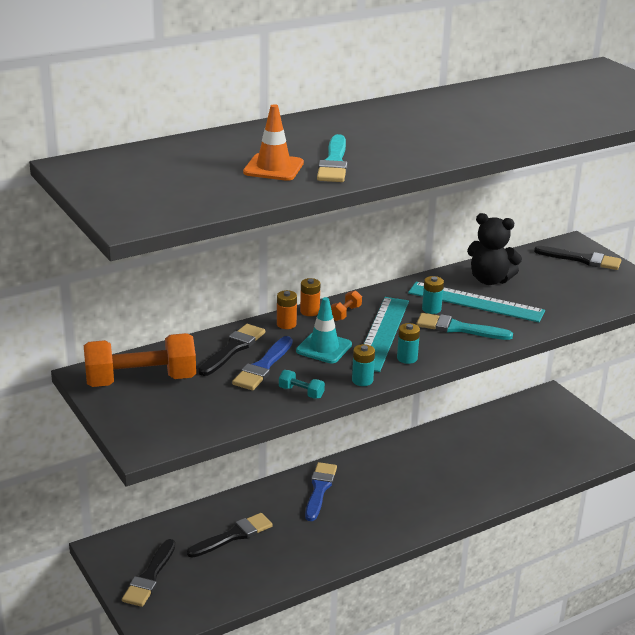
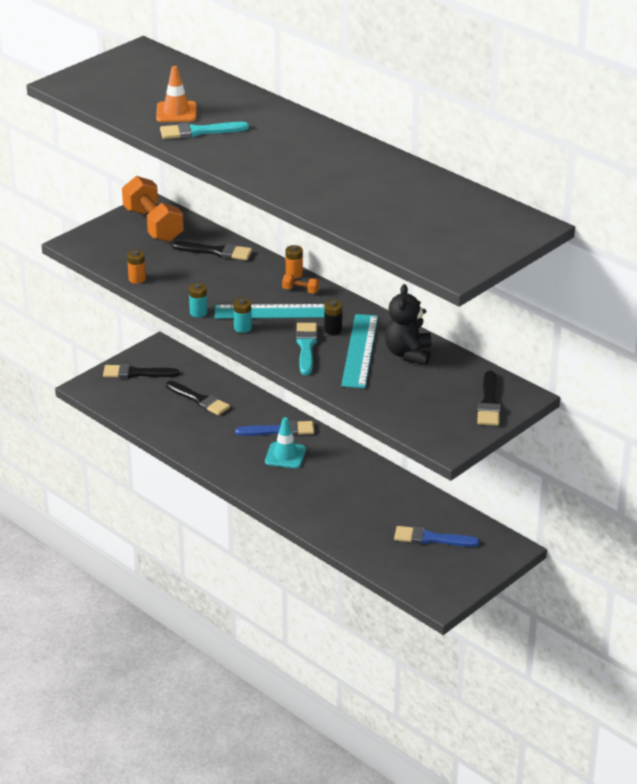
camera: 75 degrees right, 5 degrees up
(263, 367) = (196, 268): blue brush -> blue brush (431, 539)
(286, 324) = (267, 267): orange battery -> orange battery (137, 279)
(301, 392) = (168, 290): turquoise dumbbell -> none
(324, 348) = (238, 289): turquoise traffic cone -> turquoise traffic cone (285, 455)
(431, 309) = (333, 330): turquoise battery -> black battery

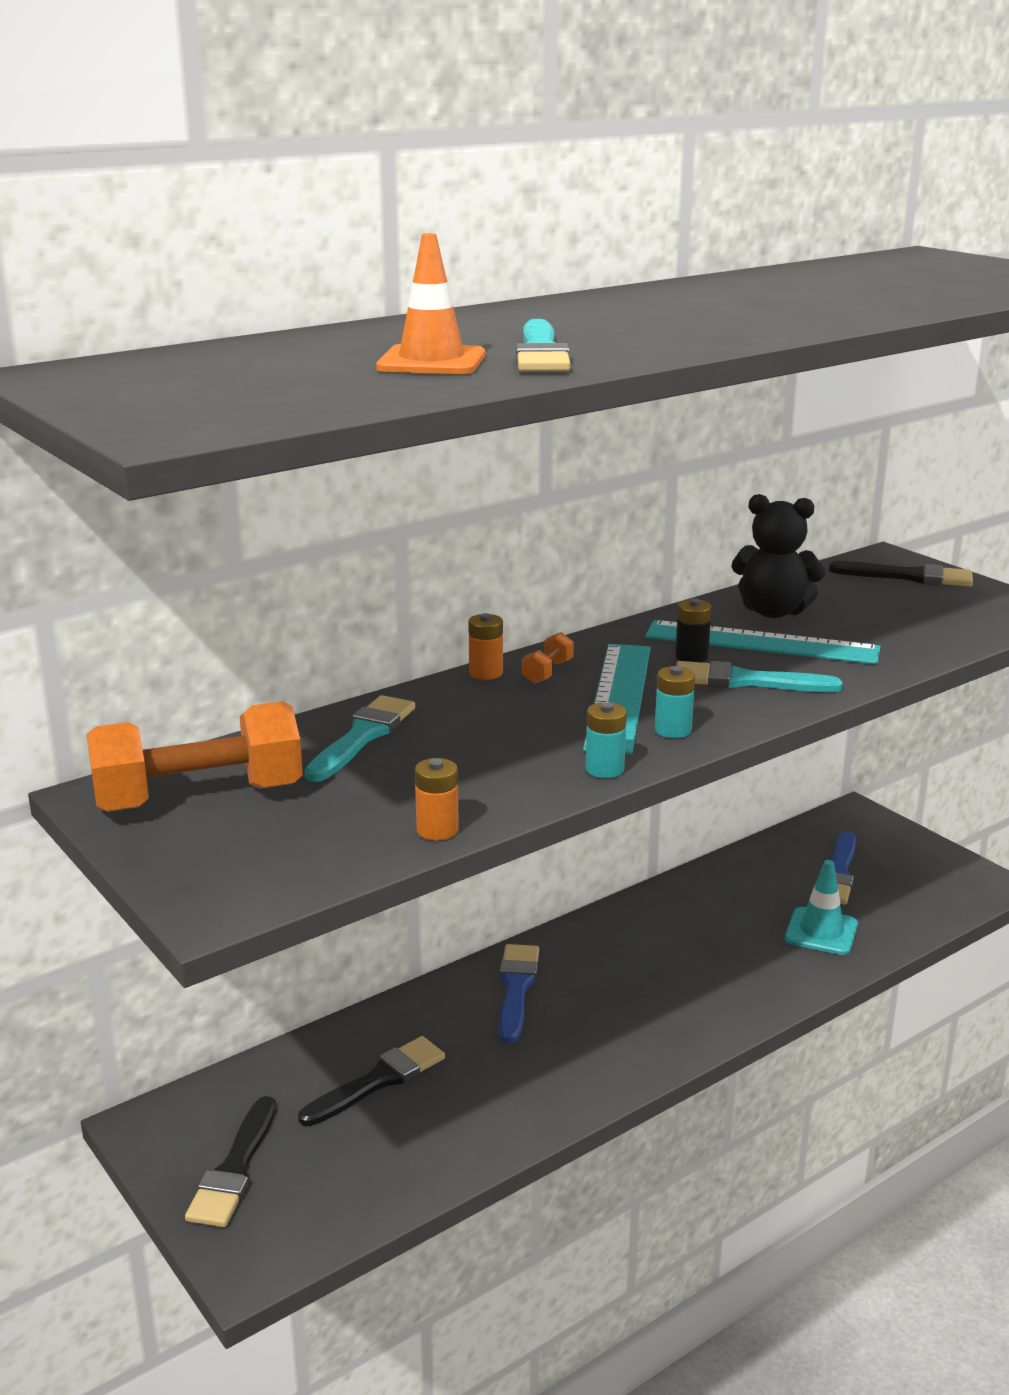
camera: 80 degrees left, 10 degrees down
(216, 252) = (362, 736): black brush -> turquoise brush
(285, 455) = (596, 989): turquoise traffic cone -> turquoise traffic cone (821, 932)

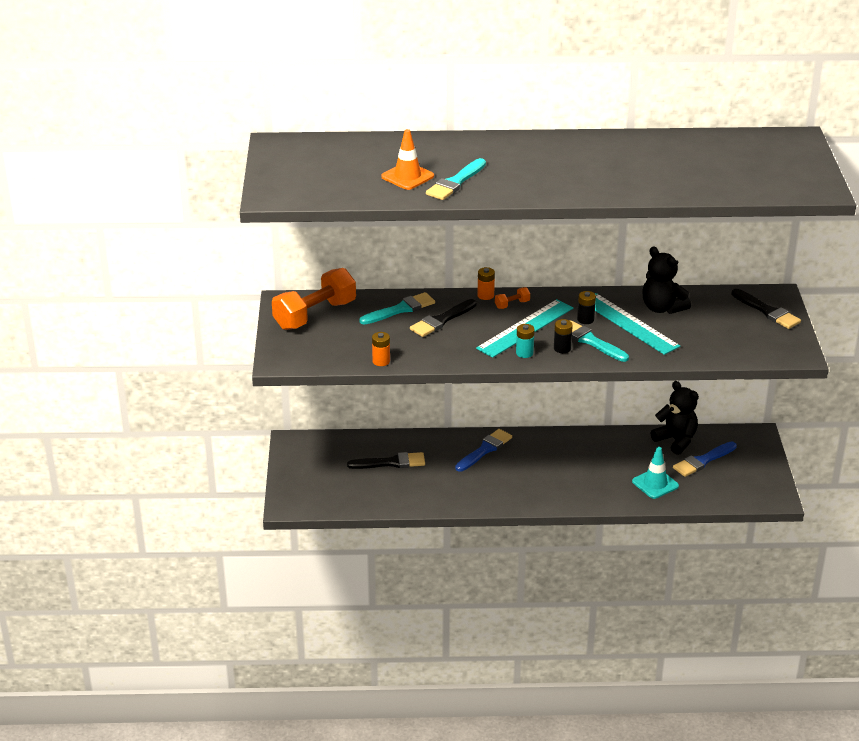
camera: 35 degrees right, 10 degrees up
(199, 797) = (315, 315): orange dumbbell -> orange dumbbell turned 60 degrees counterclockwise
(234, 1169) = (309, 471): black brush -> black brush (441, 320)
(604, 769) = (473, 360): turquoise battery -> none
(720, 704) = (562, 348): none -> black battery
(769, 860) = (676, 440): none -> black teddy bear

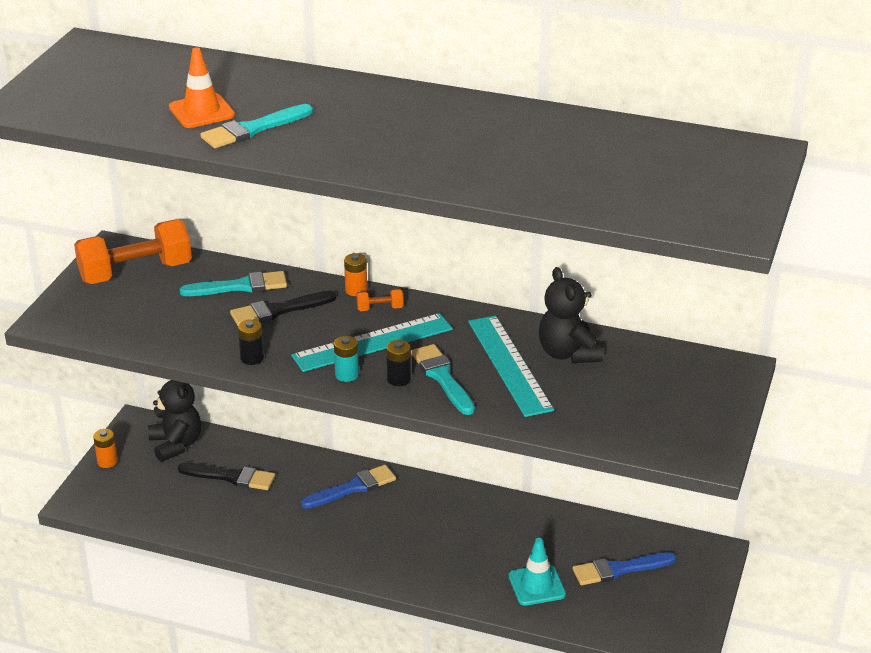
camera: 20 degrees right, 0 degrees up
(381, 361) = (165, 347): orange battery -> orange battery (107, 461)
(585, 319) = (457, 347): black battery -> black battery (252, 358)
(676, 440) = (600, 533): black teddy bear -> black teddy bear (176, 444)
(767, 311) = (708, 388): black brush -> none

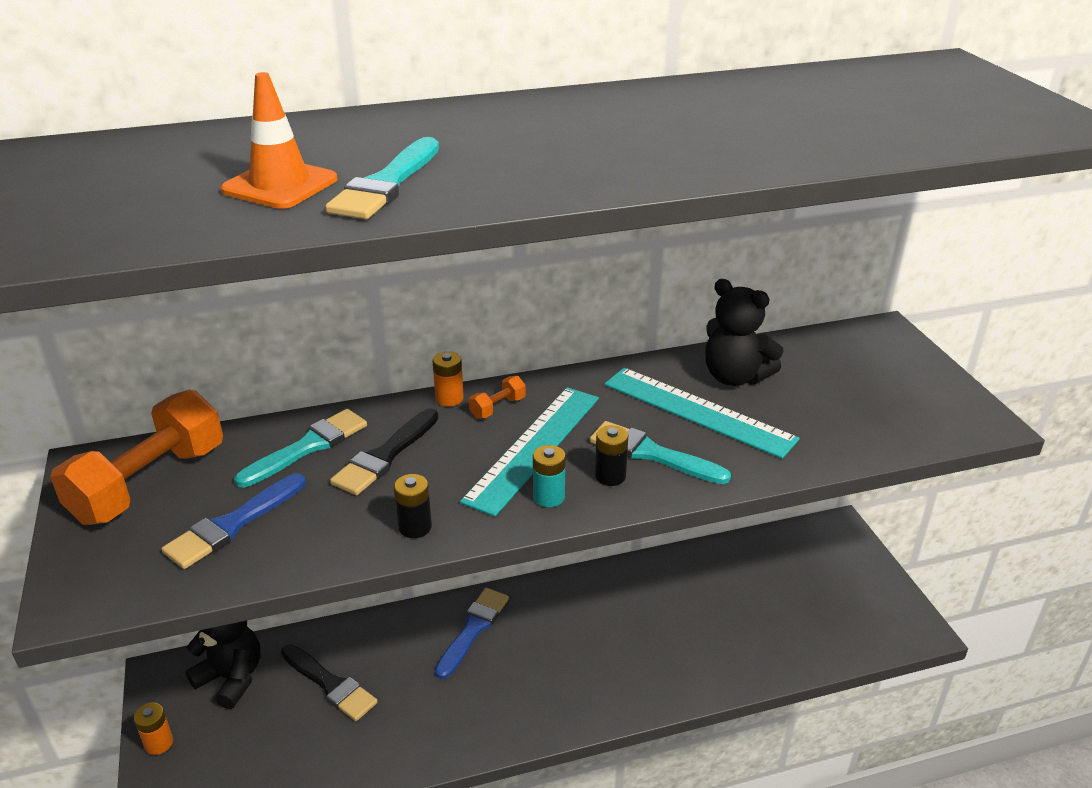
camera: 35 degrees left, 0 degrees up
(231, 477) = (330, 684): black brush -> black brush turned 60 degrees clockwise
(536, 585) = (741, 640): turquoise traffic cone -> none
(619, 569) = (789, 585): blue brush -> blue brush (232, 525)

